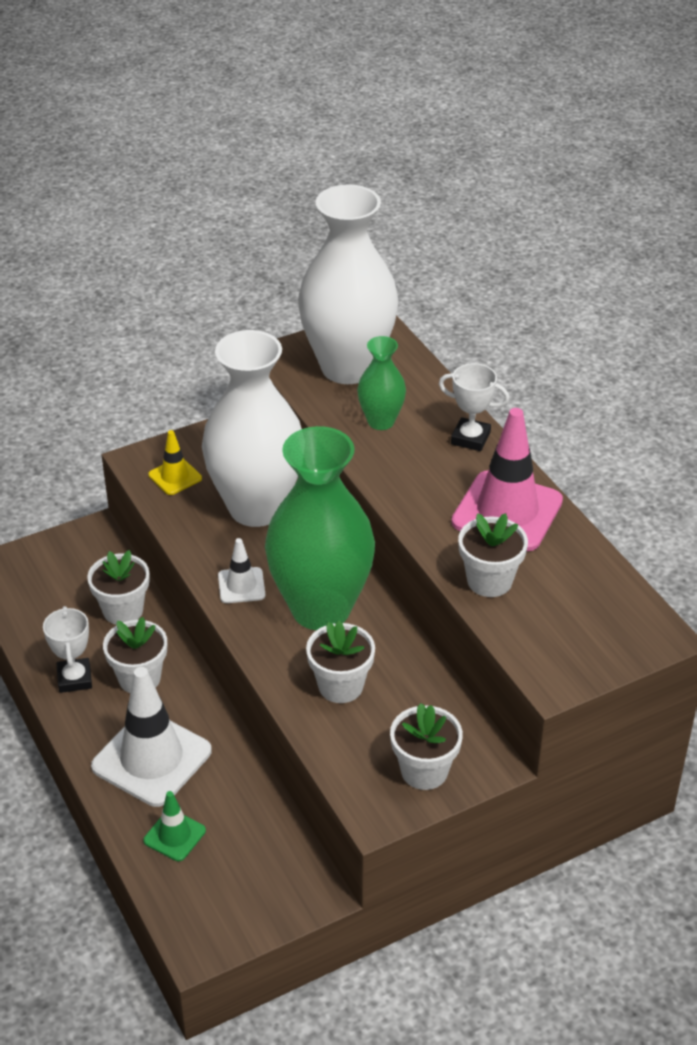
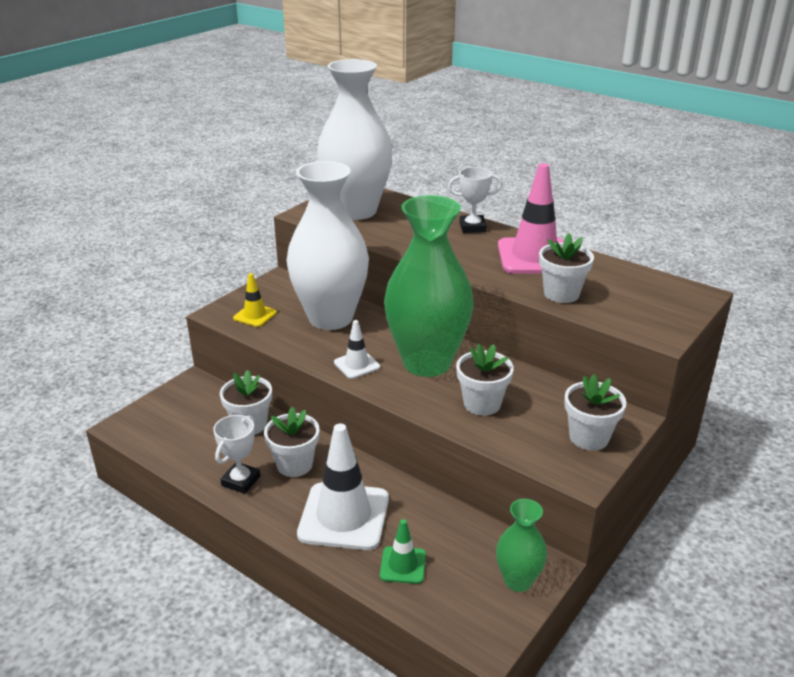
camera: 25 degrees left, 10 degrees down
(74, 679) = (241, 481): white trophy -> white trophy turned 60 degrees clockwise
(381, 421) = (404, 232): green vase -> green vase (518, 581)

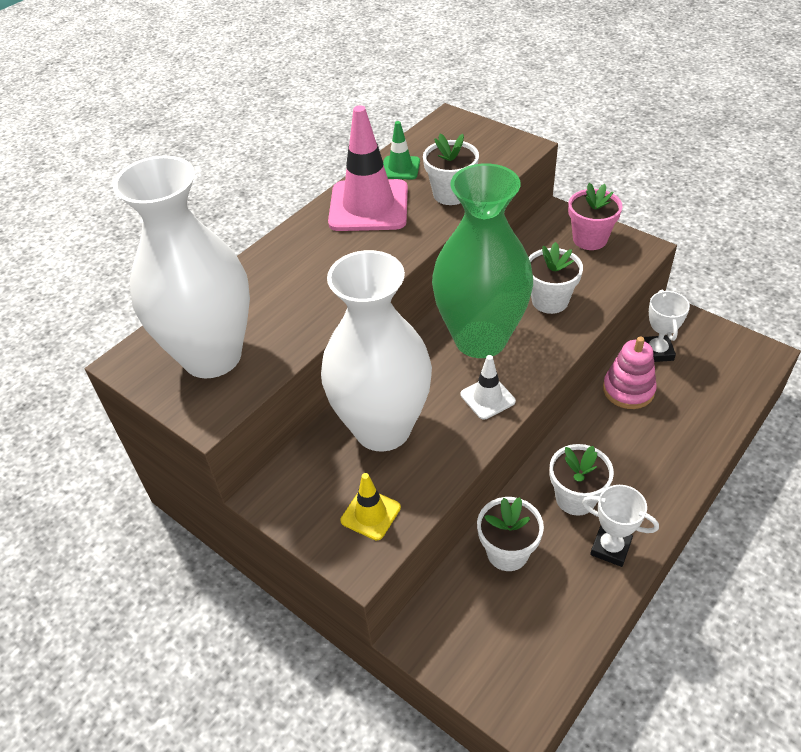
camera: 85 degrees left, 15 degrees up
(344, 516) = (646, 449): white traffic cone -> none
(403, 565) = (698, 404): green traffic cone -> green traffic cone (400, 168)
(422, 512) = (628, 390): none -> pink stacking toy
(472, 227) = (286, 248): white trophy -> white trophy (657, 352)
(518, 581) = (695, 332): green vase -> none
(589, 437) = (590, 239): white flower pot -> pink flower pot

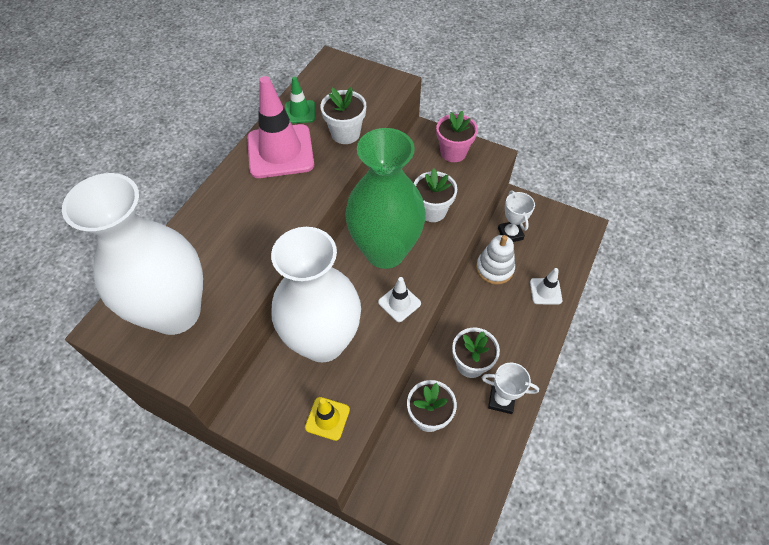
camera: 15 degrees left, 10 degrees up
(628, 390) = (494, 268): pink stacking toy -> white stacking toy
(695, 425) = (545, 291): none -> white traffic cone

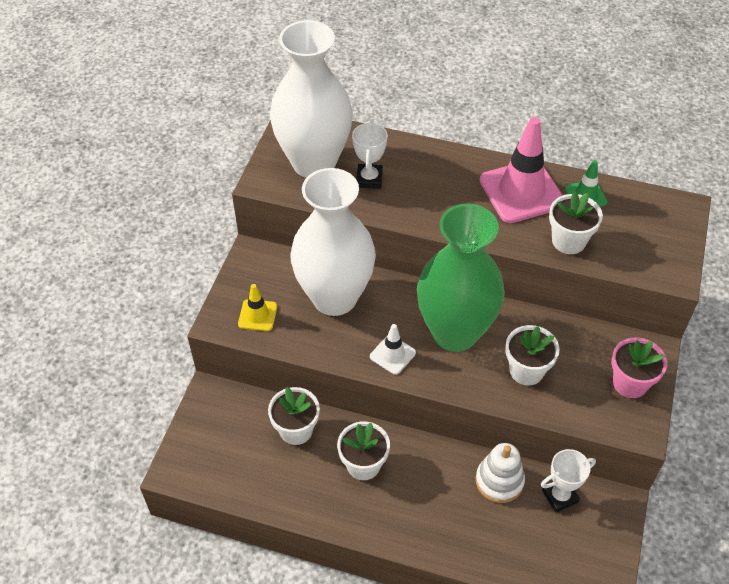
camera: 80 degrees right, 5 degrees down
(501, 400) = (325, 499): white trophy -> white trophy (369, 179)
(545, 291) = (481, 543): white traffic cone -> none

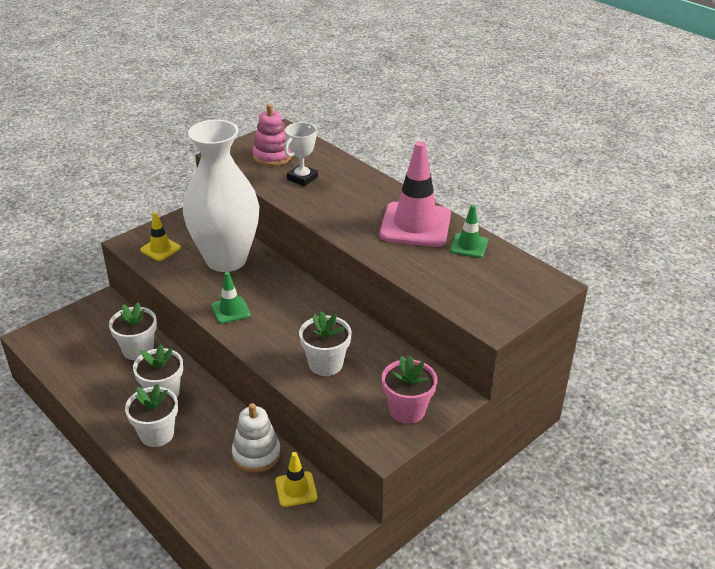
camera: 30 degrees right, 15 degrees down
(314, 163) = (272, 156): white vase -> pink stacking toy
(392, 355) = (230, 310): white traffic cone -> green traffic cone
(455, 332) = (294, 316): green vase -> none
(560, 496) = (296, 489): white trophy -> yellow traffic cone
(568, 241) = (420, 268): white flower pot -> white flower pot (157, 434)

